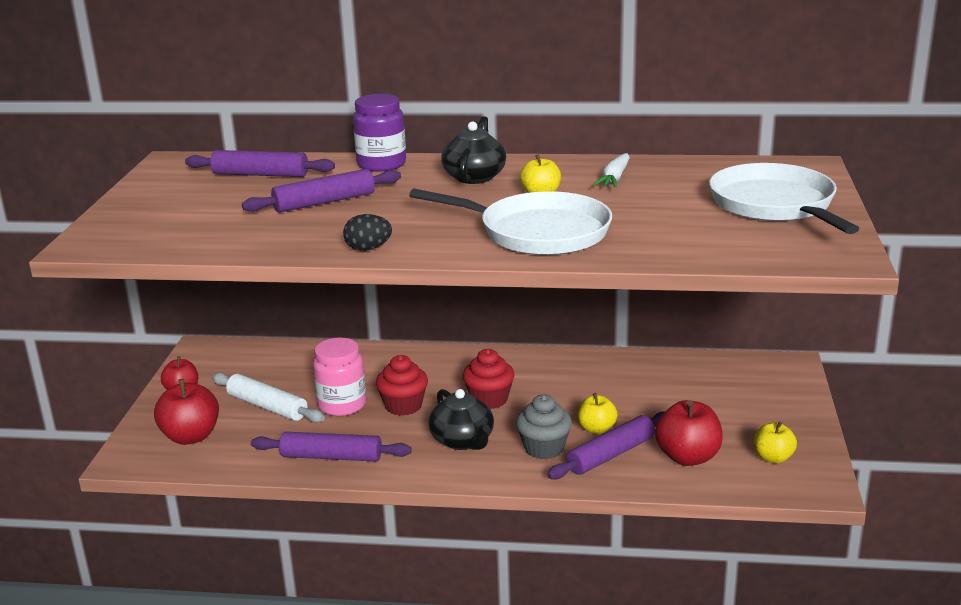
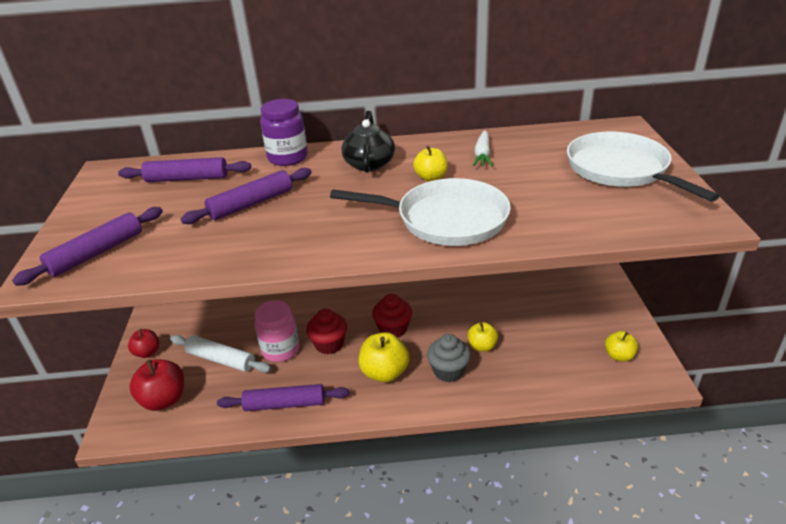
camera: 10 degrees left, 10 degrees up
(368, 249) = (306, 254): black egg -> none
(463, 441) = (384, 372): black teapot -> yellow apple
(611, 455) = (500, 370): purple rolling pin -> purple rolling pin (96, 253)
(688, 457) = (557, 364): red apple -> none

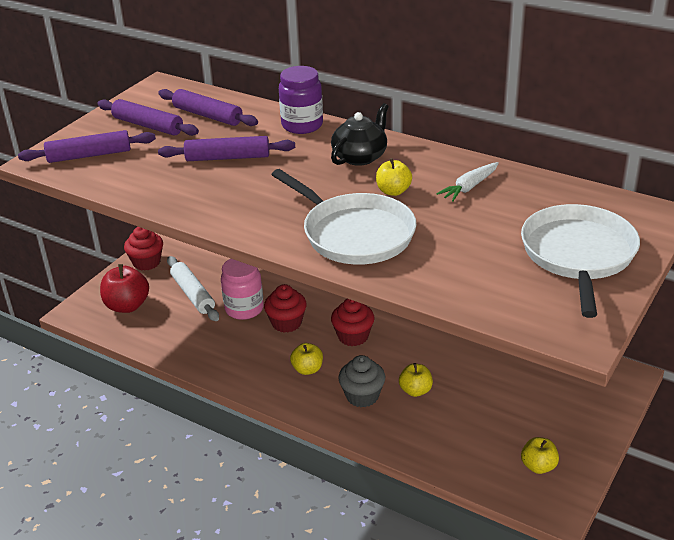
camera: 35 degrees right, 0 degrees up
(147, 352) = (146, 262): red apple -> red cupcake
(285, 404) = (207, 354): purple rolling pin -> purple rolling pin (148, 126)
(384, 372) = (307, 369): yellow apple -> yellow apple, size x0.62

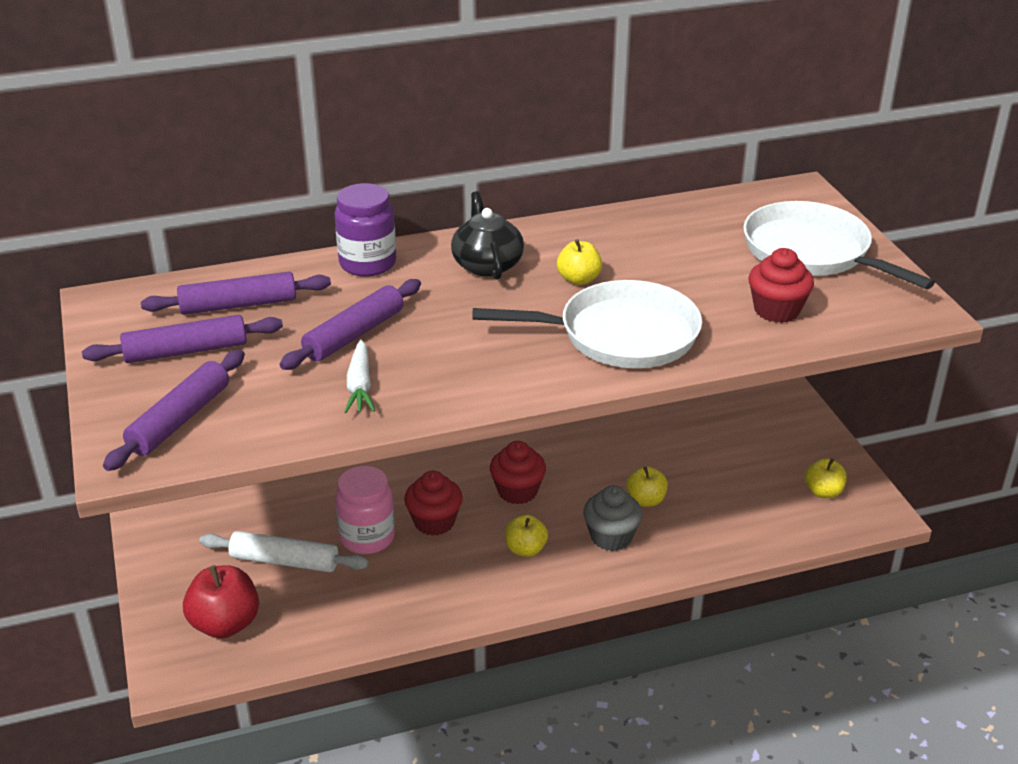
camera: 50 degrees left, 0 degrees up
(146, 262) = (166, 565): red cupcake -> red cupcake (776, 310)
(469, 187) = (633, 242): white carrot -> white carrot (360, 386)

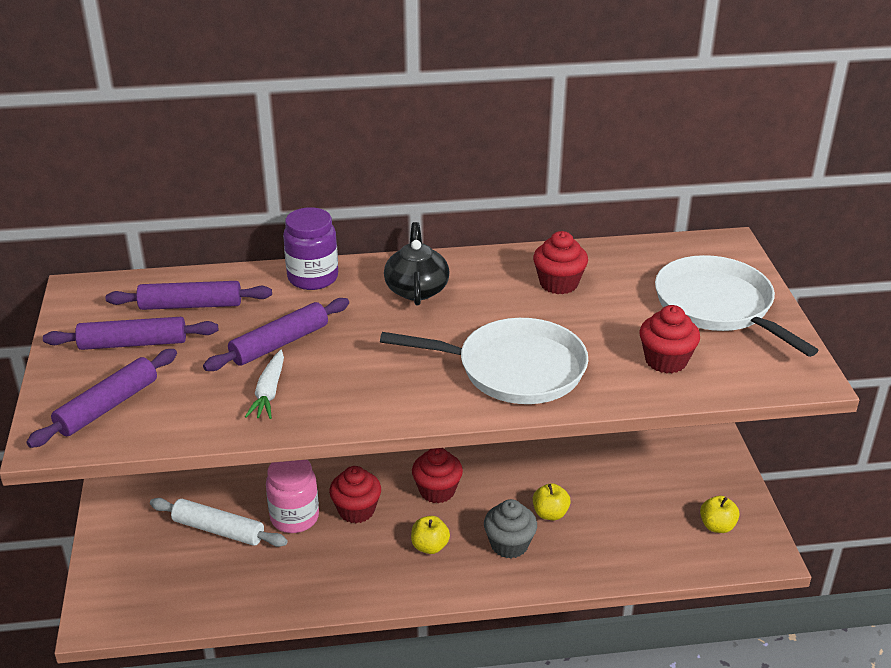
camera: 10 degrees right, 0 degrees up
(225, 624) = (153, 581): red apple -> none
(578, 279) = (493, 311): yellow apple -> none
(638, 245) = (558, 283): none -> red cupcake

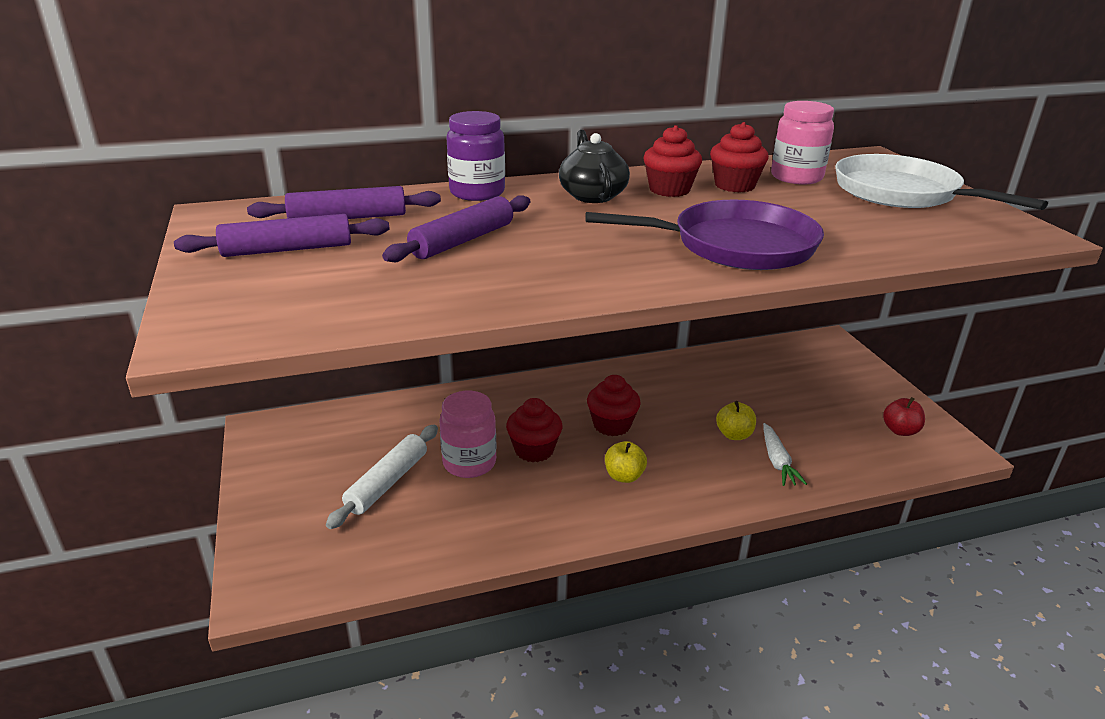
camera: 10 degrees left, 5 degrees down
(107, 406) = (268, 303): purple rolling pin -> none
(218, 530) = (387, 483): white rolling pin -> white rolling pin turned 75 degrees counterclockwise
(269, 392) = (467, 279): white carrot -> white carrot (777, 461)
(509, 544) = (706, 466): grey cupcake -> none
(514, 369) = (736, 245): white pan -> purple pan
(627, 275) = (796, 177): none -> pink jar
(666, 360) = (887, 231): red cupcake -> red cupcake (669, 190)
(717, 526) = (900, 430): yellow apple -> red apple

